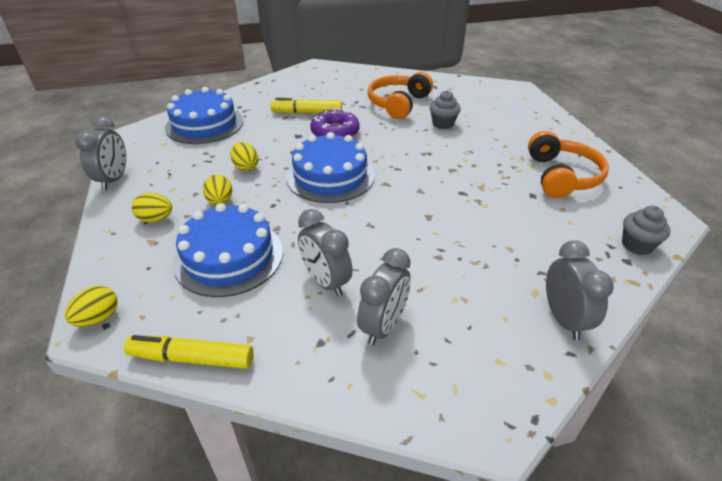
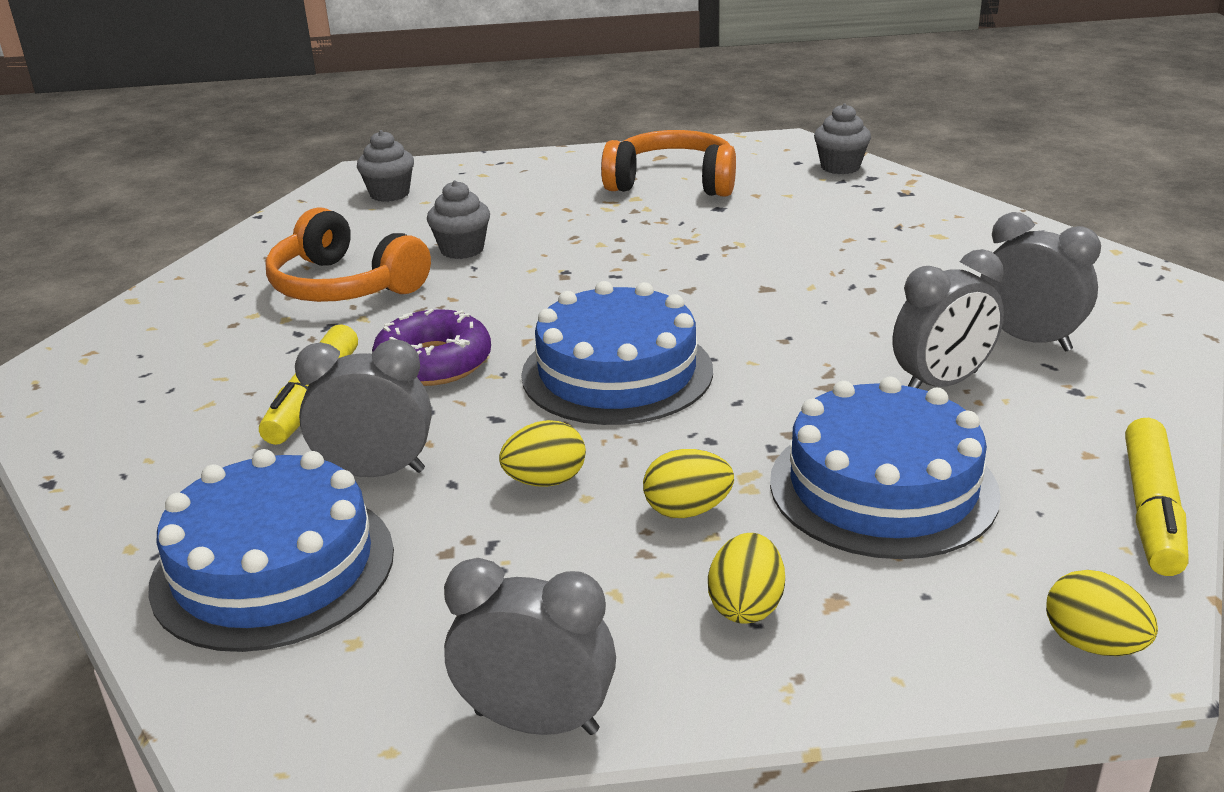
camera: 80 degrees left, 10 degrees down
(497, 98) = (389, 194): none -> grey cupcake
(563, 319) = (985, 226): grey clock -> grey clock (376, 473)

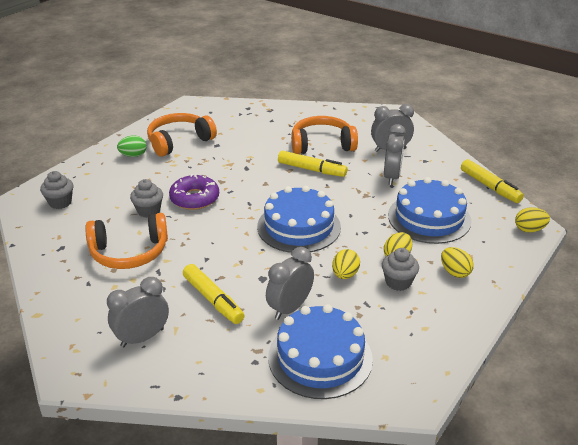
camera: 50 degrees left, 5 degrees up
(434, 362) = (231, 260): purple donut -> purple donut (194, 198)
(536, 722) = (464, 337): grey clock -> grey clock (142, 337)
(577, 176) = (133, 155): none -> green egg
(805, 304) = (311, 170): none -> yellow marker
(840, 167) = (230, 108): grey cupcake -> grey cupcake (398, 282)
(901, 276) = (322, 144): none -> orange headphones

